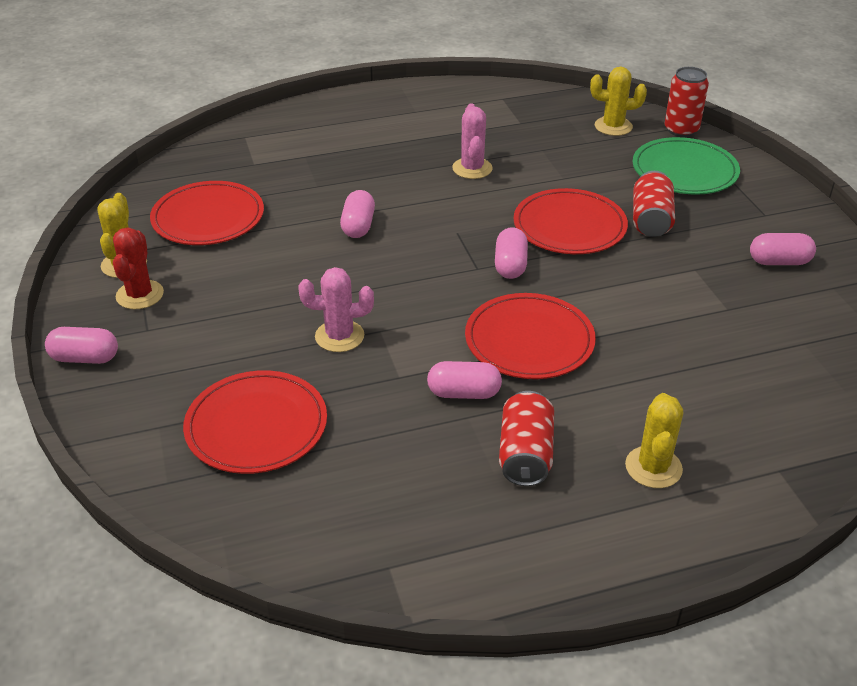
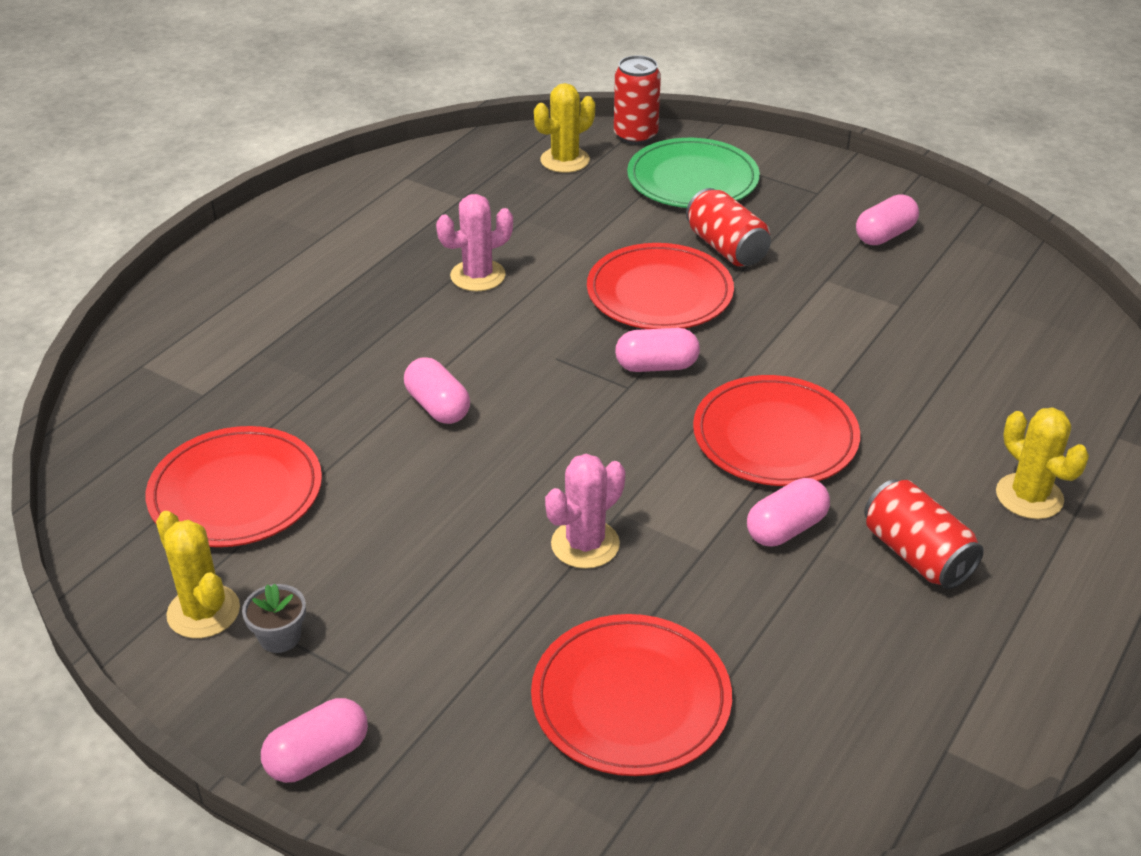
camera: 40 degrees left, 0 degrees up
(140, 295) = (280, 637): red cactus -> grey flower pot
(472, 168) = (478, 276): pink cactus -> pink cactus turned 75 degrees counterclockwise
(510, 265) = (656, 366): pink capsule -> pink capsule turned 60 degrees counterclockwise

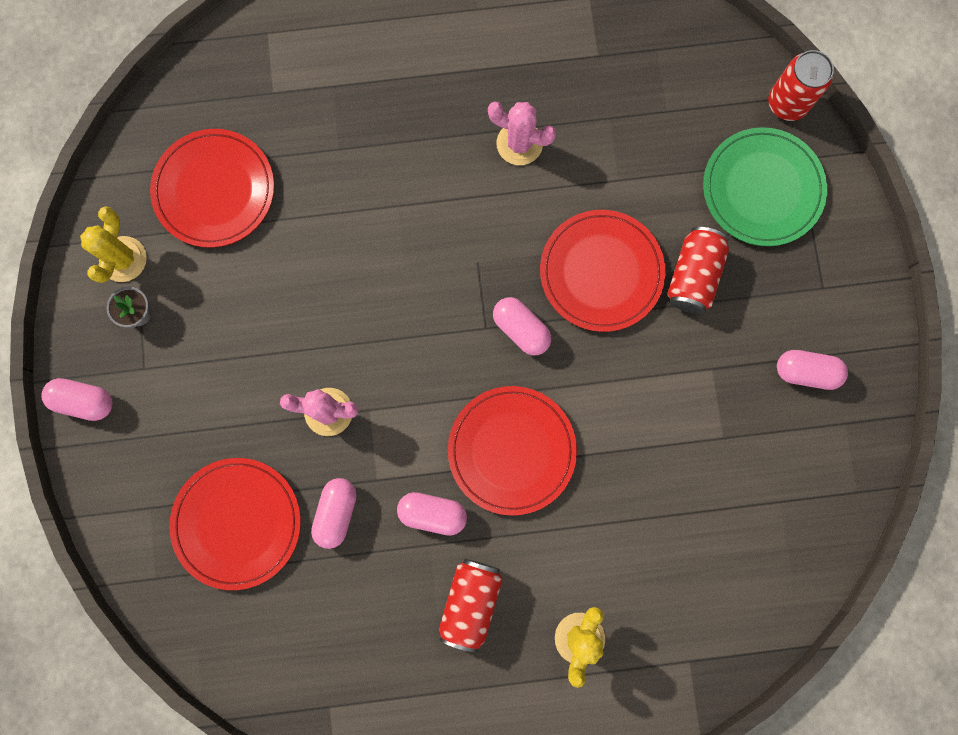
camera: 50 degrees right, 40 degrees up
(438, 406) = (373, 233): pink capsule -> pink capsule (336, 513)
(565, 160) = (707, 82): yellow cactus -> none

